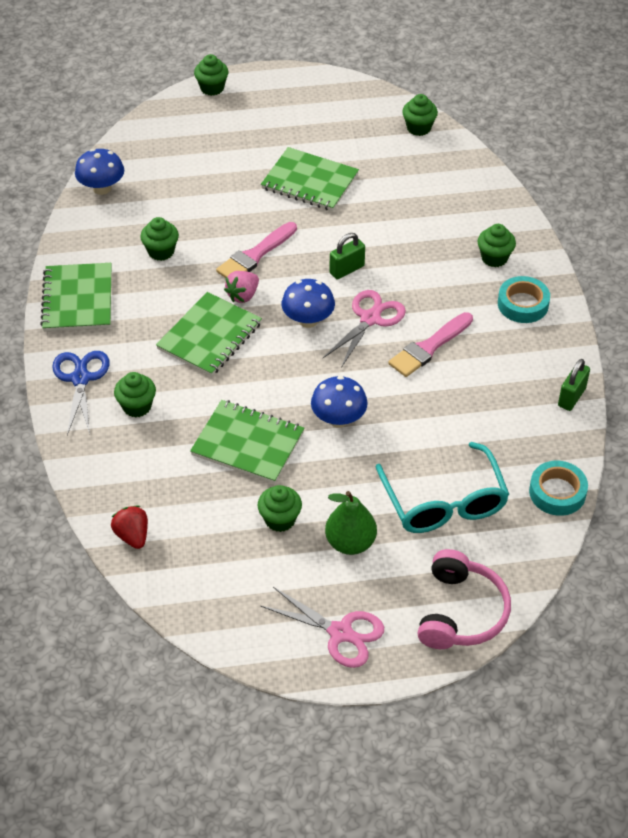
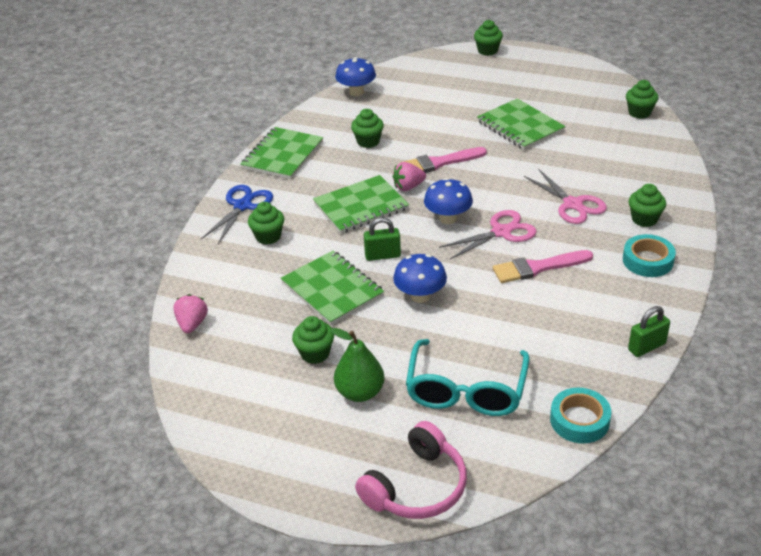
camera: 30 degrees right, 10 degrees down
(132, 535) = (192, 324): red strawberry -> pink strawberry
(340, 633) = (297, 461): pink scissors -> pink scissors (573, 204)
(347, 269) = (507, 192): green padlock -> green padlock (382, 255)

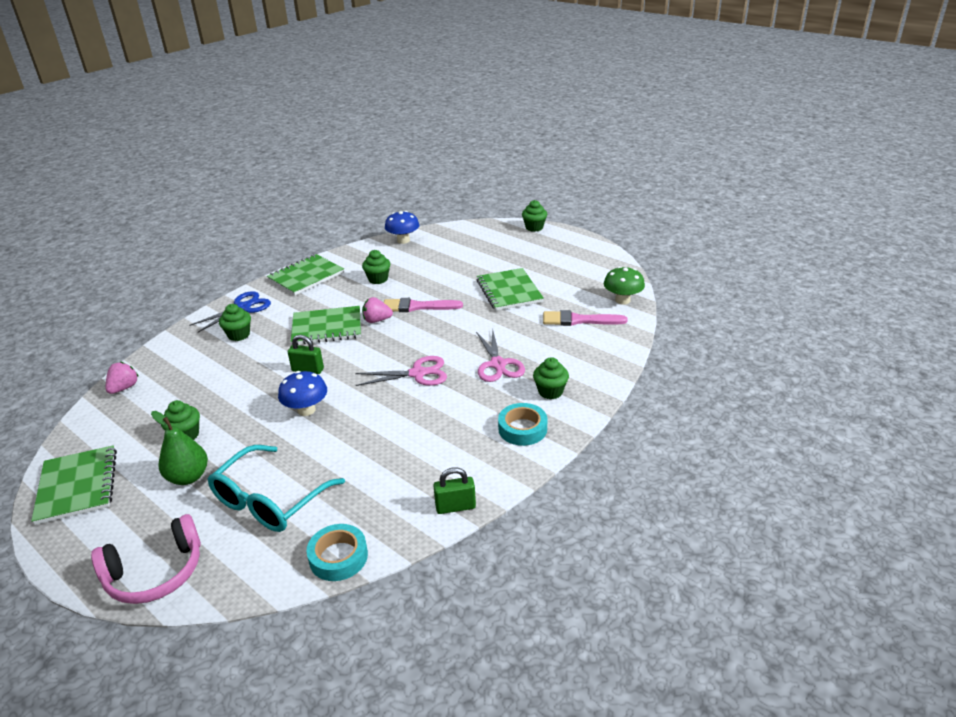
camera: 20 degrees right, 5 degrees down
(332, 289) = (246, 387): green notebook -> green notebook (77, 486)
(448, 218) = (385, 352): blue mushroom -> none
(538, 268) = (421, 411): pink brush -> pink brush (579, 320)
(639, 113) = (622, 300): green cupcake -> green mushroom

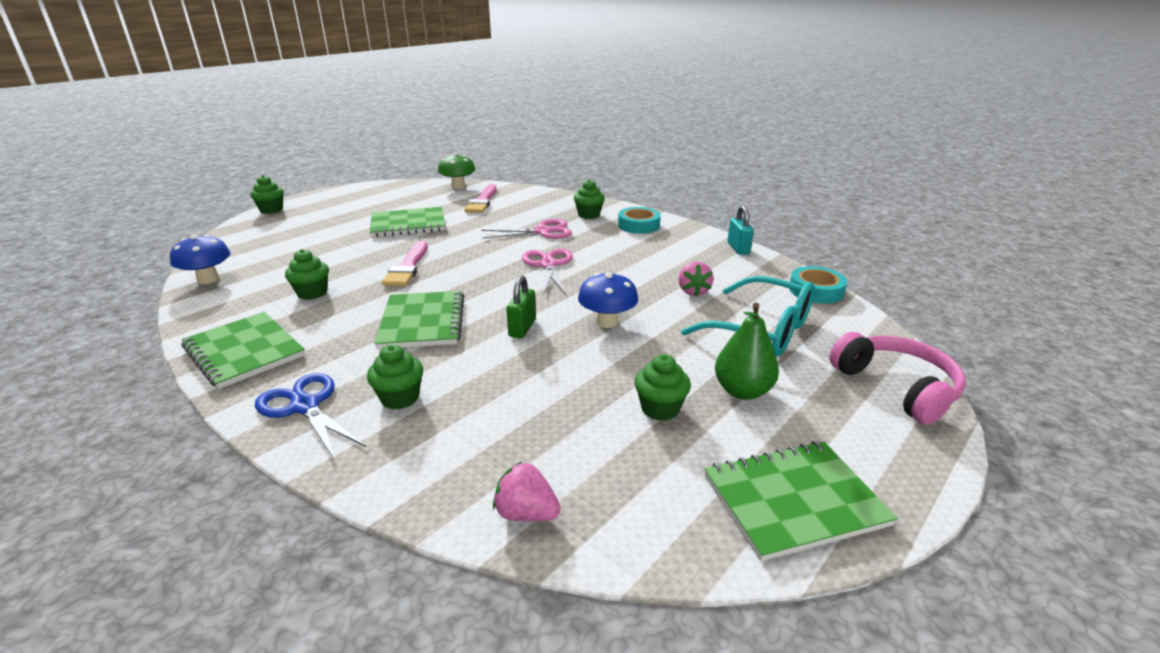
camera: 90 degrees left, 5 degrees down
(377, 320) = (424, 290): pink strawberry -> pink strawberry (693, 291)
(455, 507) = (738, 248): green padlock -> turquoise padlock

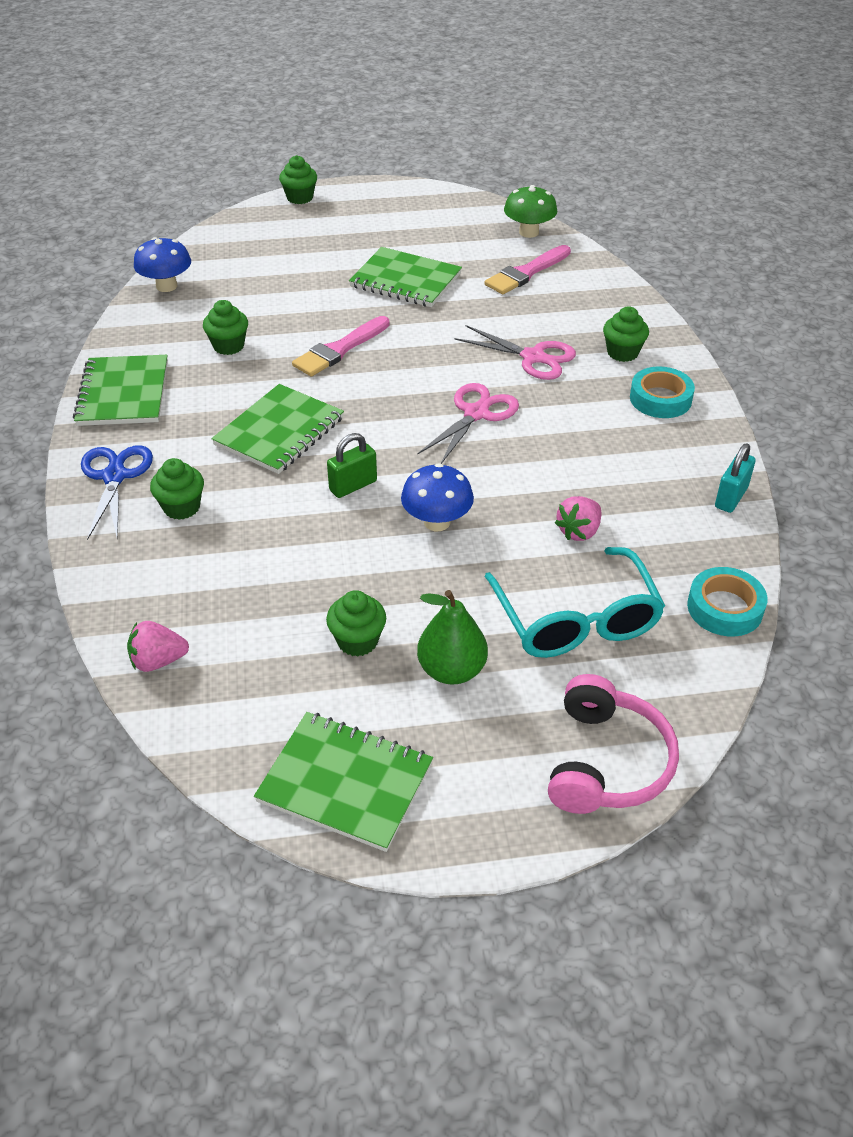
camera: 40 degrees right, 15 degrees up
(526, 513) = (158, 661): pink strawberry -> pink strawberry turned 75 degrees counterclockwise

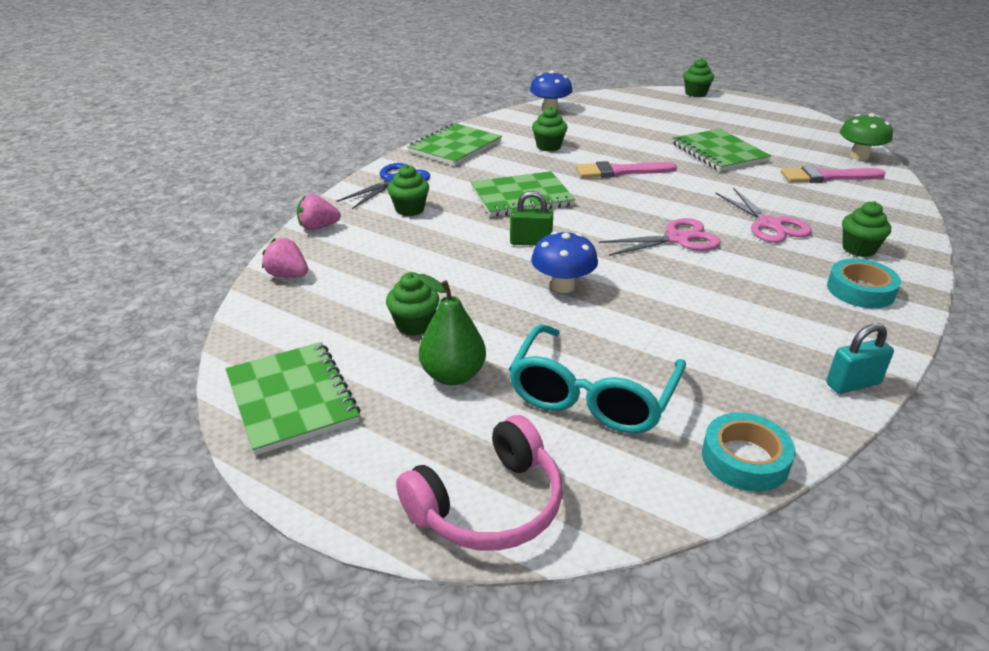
camera: 40 degrees right, 10 degrees down
(579, 531) = (670, 341): pink strawberry -> pink strawberry (318, 227)

